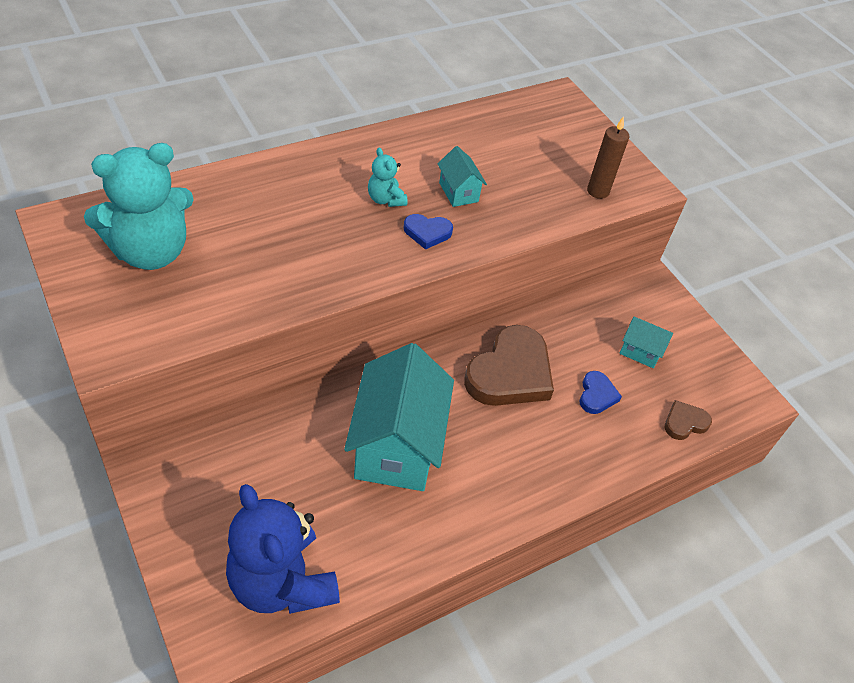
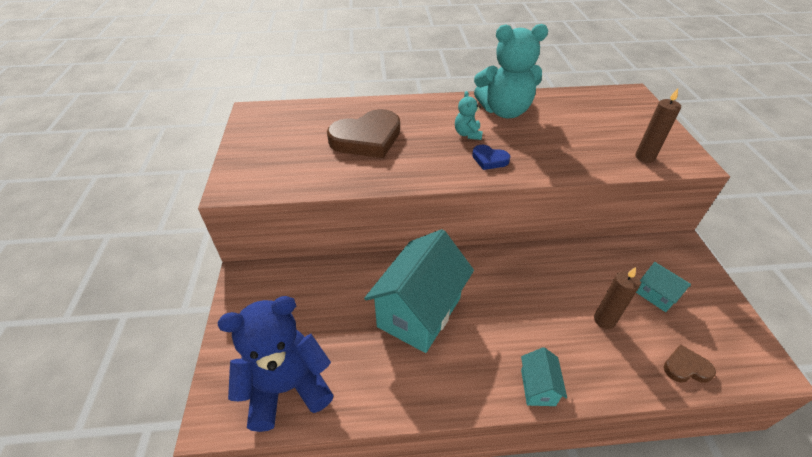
camera: 30 degrees right, 5 degrees down
(150, 251) = (294, 136): turquoise teddy bear -> turquoise teddy bear (504, 111)
(281, 582) = (287, 387): blue teddy bear -> blue teddy bear turned 75 degrees clockwise
(458, 192) = (525, 139): turquoise house -> turquoise house (538, 387)
(510, 373) = (532, 283): brown heart -> brown heart (367, 138)
(596, 395) = (604, 320): blue heart -> brown candle

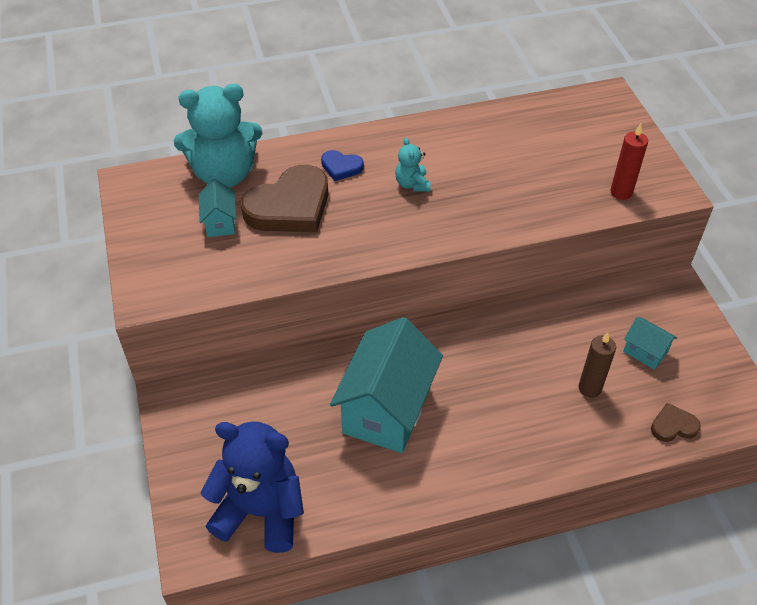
camera: 10 degrees left, 5 degrees up
(287, 387) = (261, 511): blue teddy bear -> blue teddy bear turned 45 degrees clockwise
(489, 159) = (443, 218): blue heart -> blue heart (341, 167)
(504, 111) = (453, 143): turquoise teddy bear -> turquoise teddy bear (224, 174)
(538, 387) = (524, 469): turquoise house -> turquoise house (220, 223)
(644, 157) = (621, 192): brown candle -> red candle

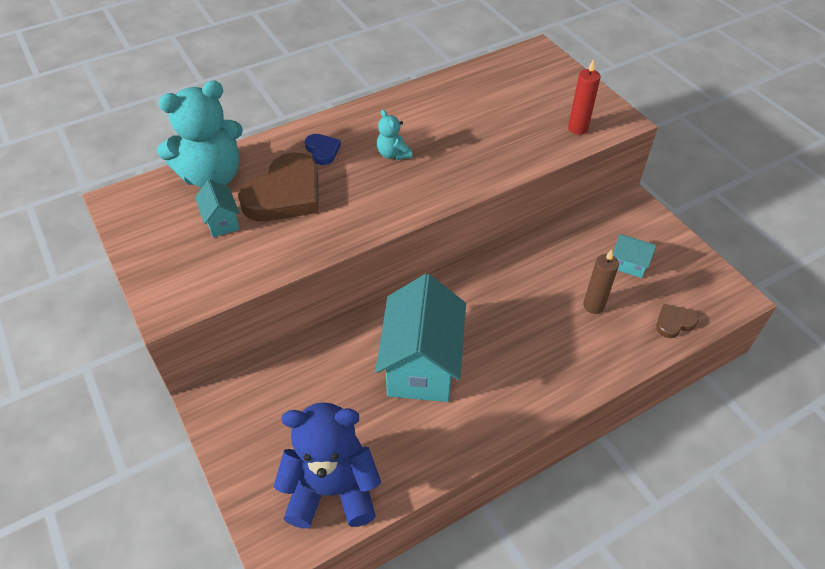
camera: 15 degrees left, 0 degrees up
(341, 167) = (322, 151): blue heart -> blue heart turned 120 degrees counterclockwise

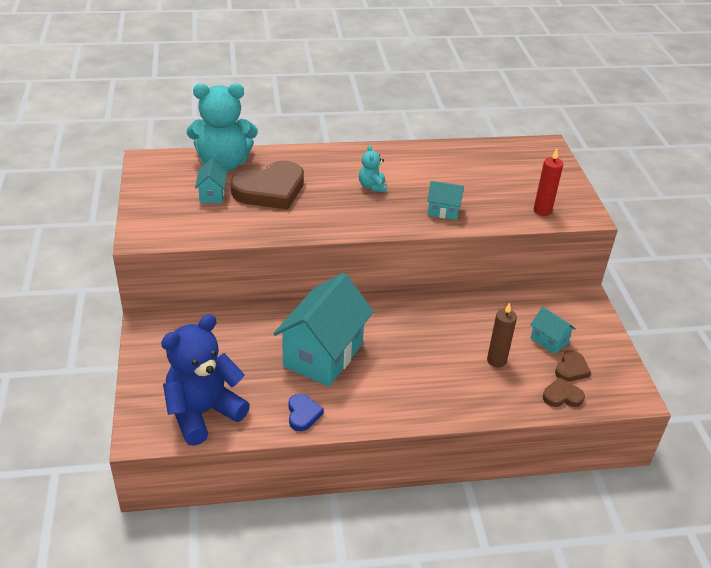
camera: 20 degrees right, 10 degrees down
(322, 151) = (317, 169): blue heart -> blue heart (303, 414)
(332, 490) = (203, 413): blue teddy bear -> blue teddy bear turned 60 degrees counterclockwise
(483, 161) = (443, 211): none -> turquoise house
(665, 289) = (571, 369): none -> brown heart

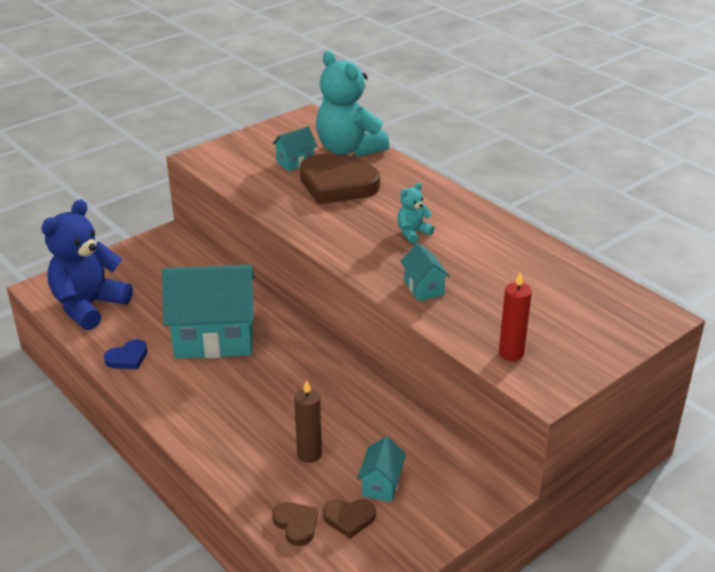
camera: 60 degrees right, 5 degrees down
(203, 413) = (89, 306): blue teddy bear -> blue teddy bear turned 75 degrees counterclockwise

